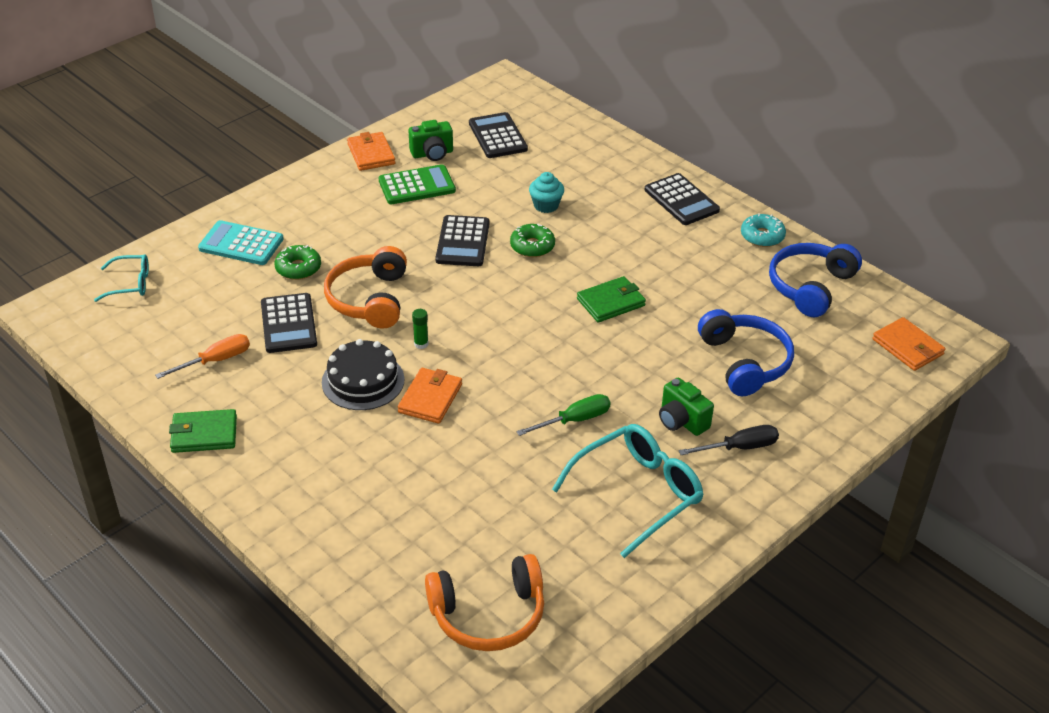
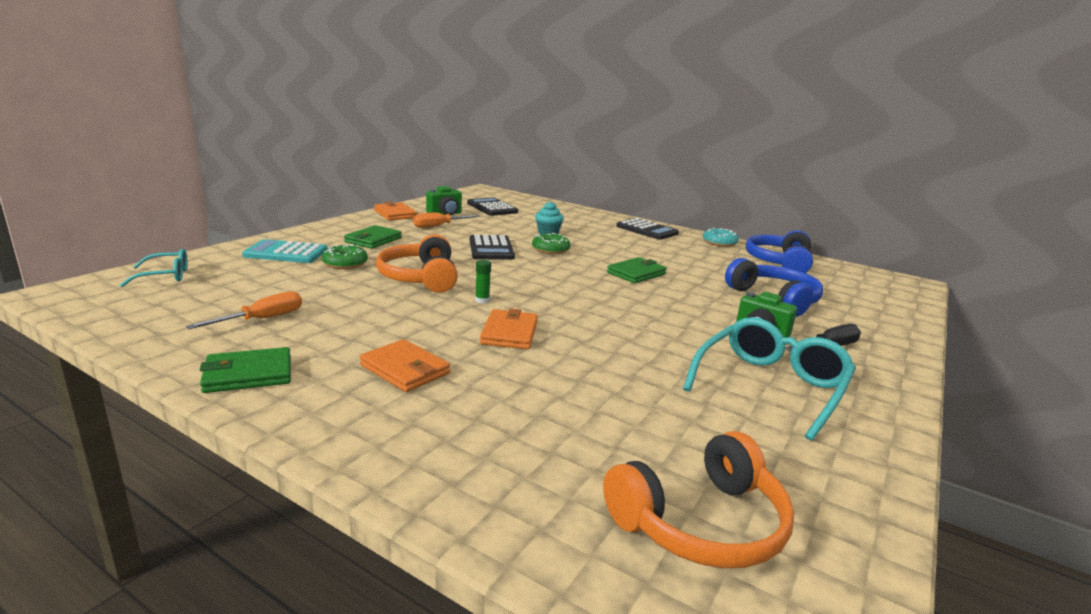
camera: 15 degrees left, 20 degrees down
(288, 324) = (342, 293): black calculator -> none
(335, 218) = (373, 240): none -> green wallet
(363, 381) = (432, 325): black cake -> none
(417, 186) = (439, 226): green calculator -> orange screwdriver
(574, 420) = (662, 339): green screwdriver -> none
(908, 347) = (884, 287): orange wallet -> orange wallet (405, 369)

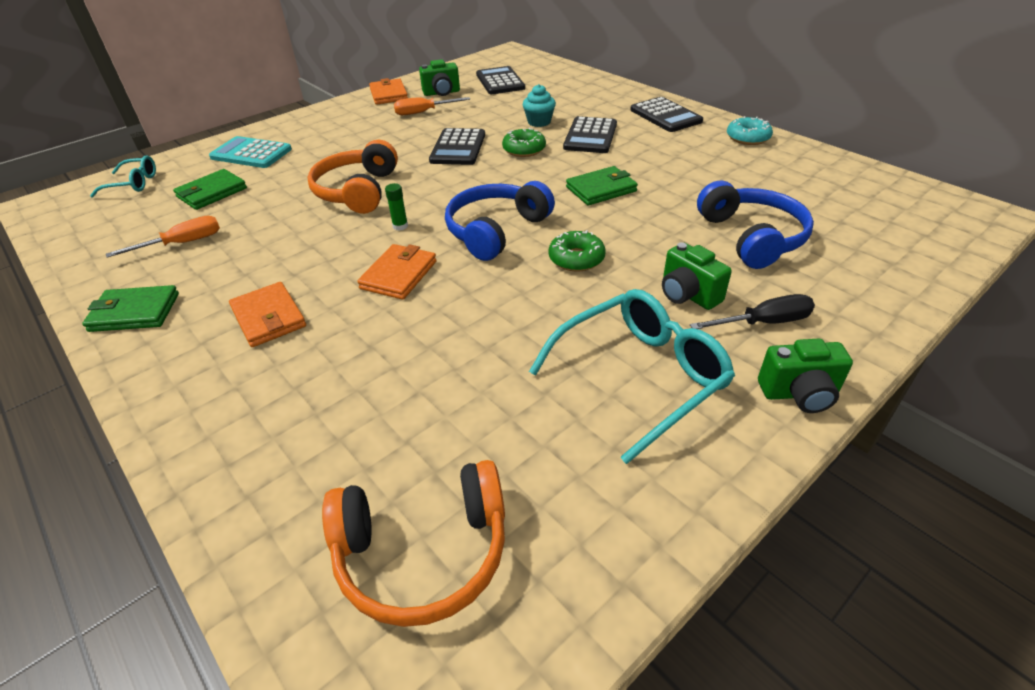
camera: 20 degrees right, 20 degrees up
(345, 264) = (297, 169): green donut -> green donut (576, 258)
(373, 240) = (344, 135): green wallet -> green wallet (212, 193)
(598, 242) = (590, 136): none -> black calculator
(779, 262) = (807, 173): blue headphones -> blue headphones (496, 231)
(890, 387) = (799, 394): none -> green camera

